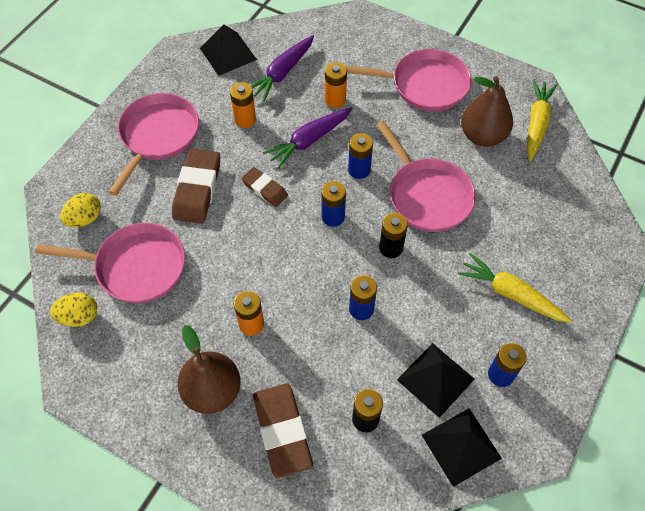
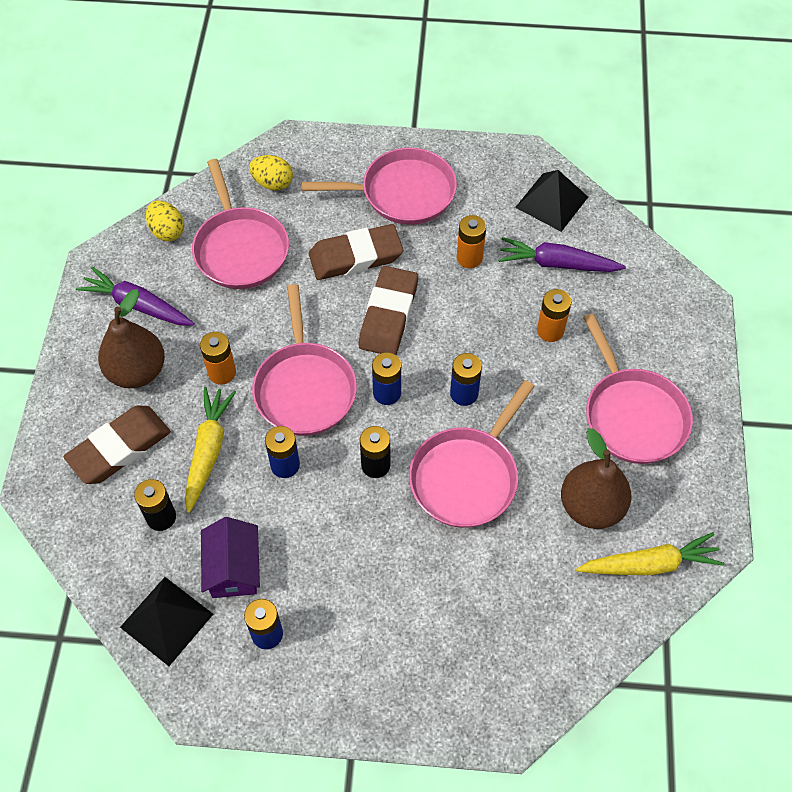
camera: 65 degrees right, 0 degrees up
(264, 189) = (388, 315): brown eraser -> brown eraser, size x1.69
(299, 269) = (304, 388): none -> pink pan
(309, 140) = (476, 329): purple carrot -> purple carrot (138, 305)
(435, 379) = (233, 568): black pyramid -> purple house
(511, 294) = (376, 613): yellow carrot -> yellow carrot (208, 451)

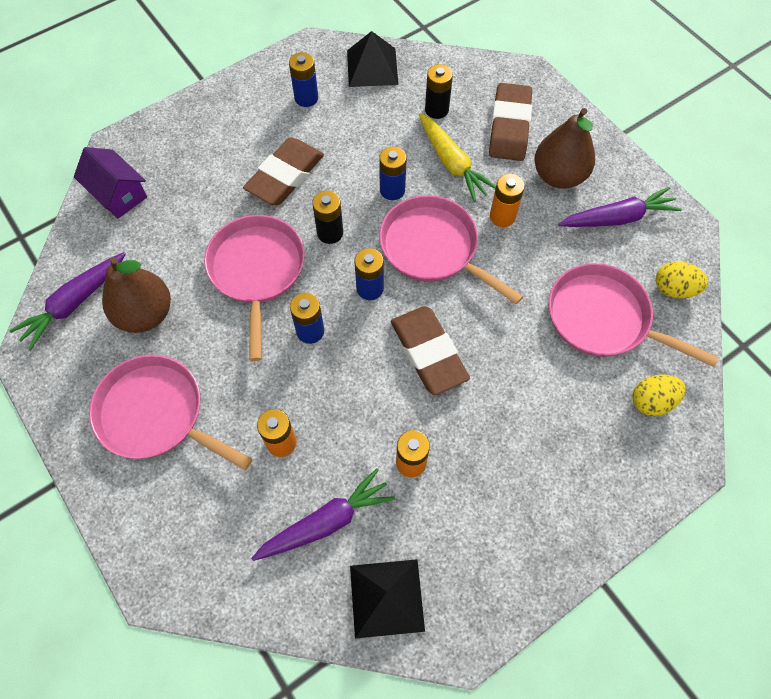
camera: 140 degrees right, 5 degrees up
(233, 568) = (361, 114): purple house -> purple house (118, 194)
(355, 256) = (507, 385): brown eraser -> brown eraser (285, 176)
(402, 193) = (534, 486): pink pan -> none
(649, 564) = (75, 303): yellow carrot -> purple carrot

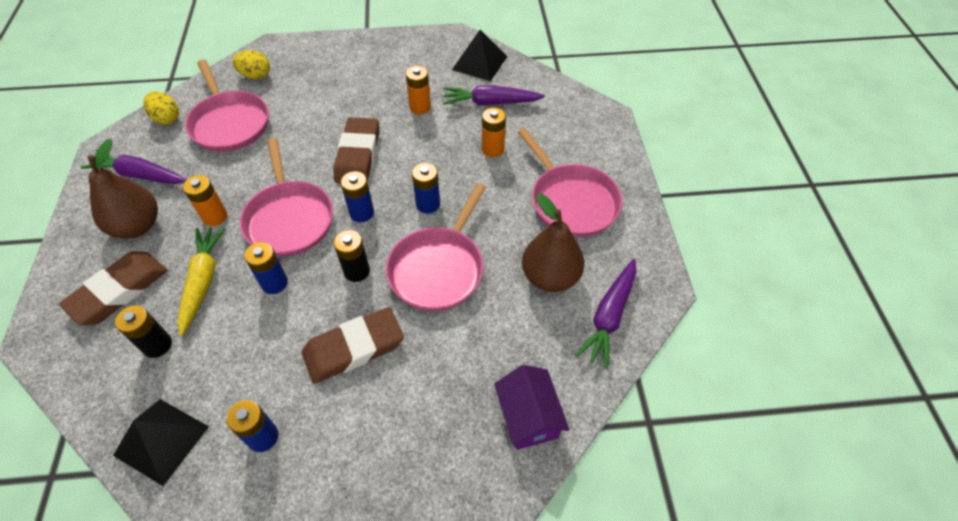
camera: 150 degrees left, 10 degrees down
(75, 303) = (609, 316): purple carrot -> purple carrot turned 135 degrees clockwise

